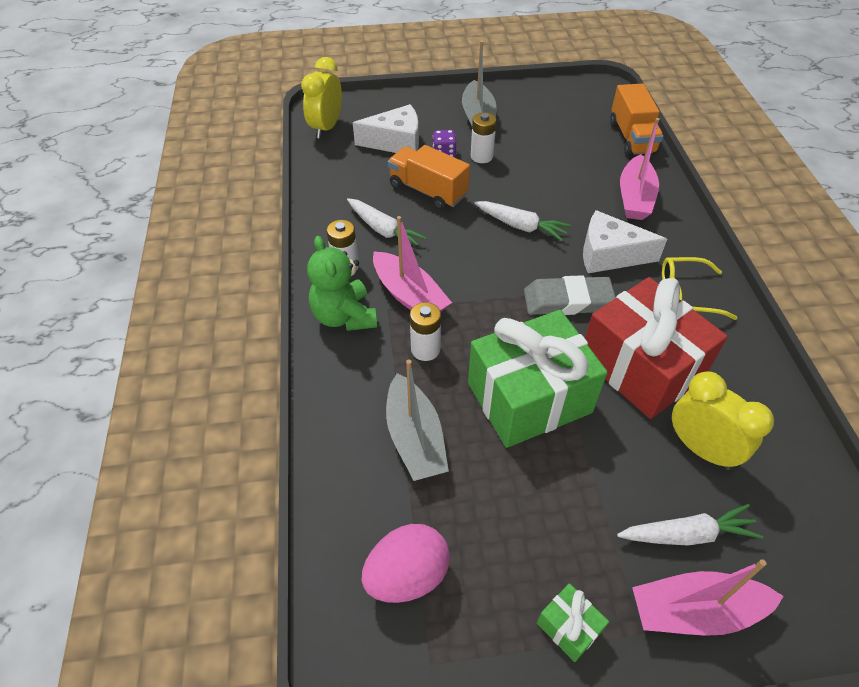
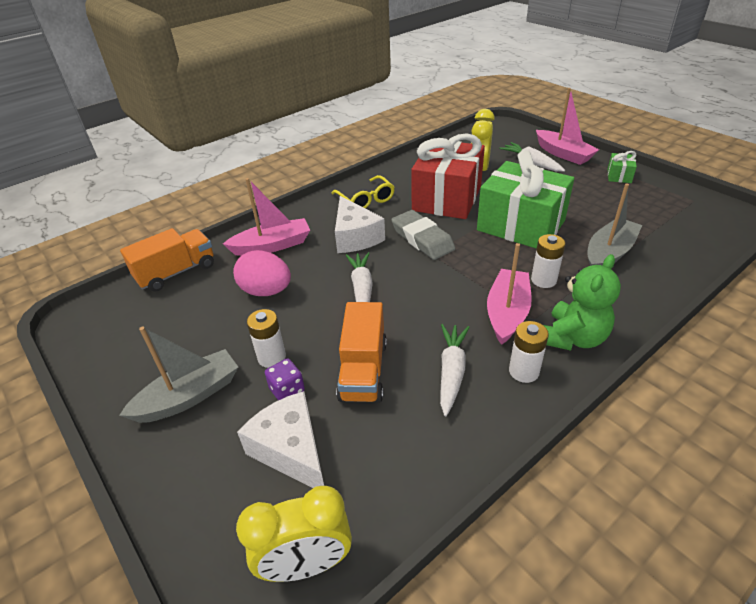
camera: 120 degrees left, 10 degrees down
(407, 575) = (676, 221): pink egg -> pink egg (266, 291)

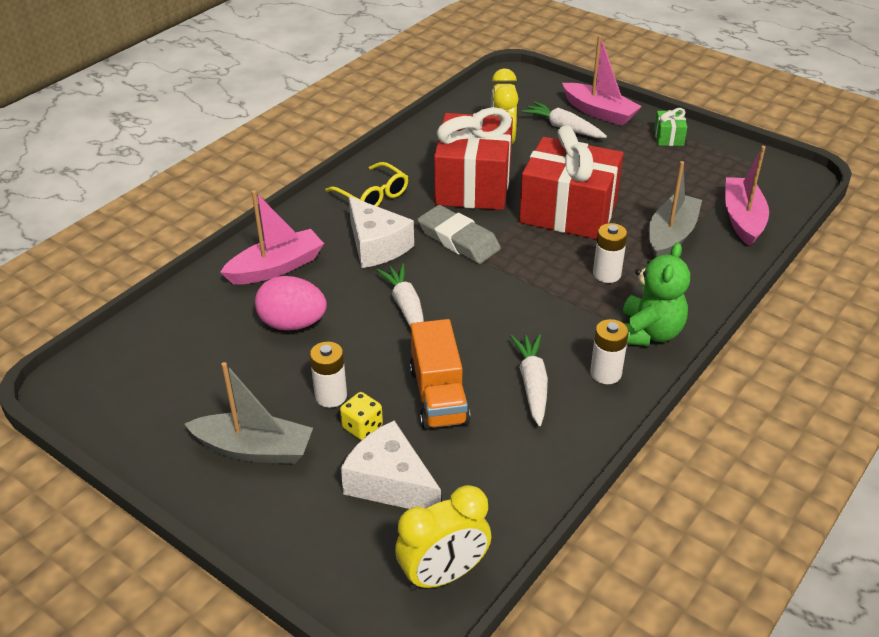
camera: 15 degrees left, 0 degrees up
(176, 272) = (167, 314): orange truck -> none
(189, 396) = (254, 449): grey boat -> grey boat turned 60 degrees clockwise
(287, 390) = (362, 427): purple dice -> yellow dice
(507, 313) = (575, 315): pink boat -> pink boat (742, 219)
(520, 225) = (568, 212): green gift -> red gift

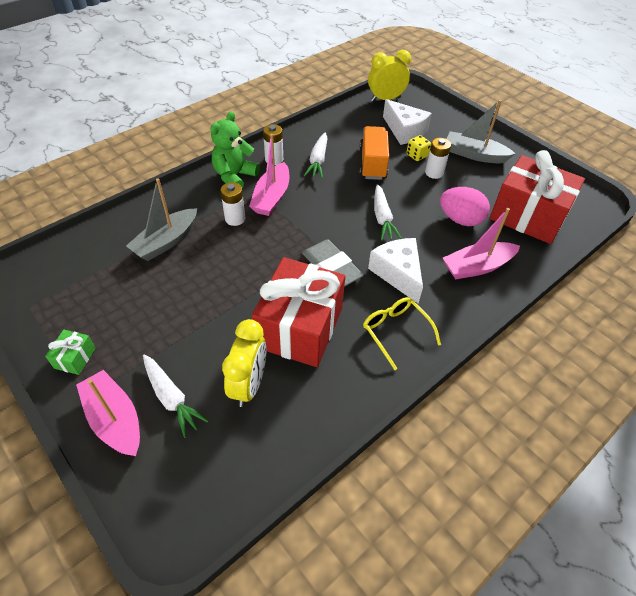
camera: 170 degrees left, 10 degrees up
(568, 212) = (231, 279): red gift -> red gift (528, 216)
(742, 219) = (99, 247): pink boat -> pink boat (271, 197)

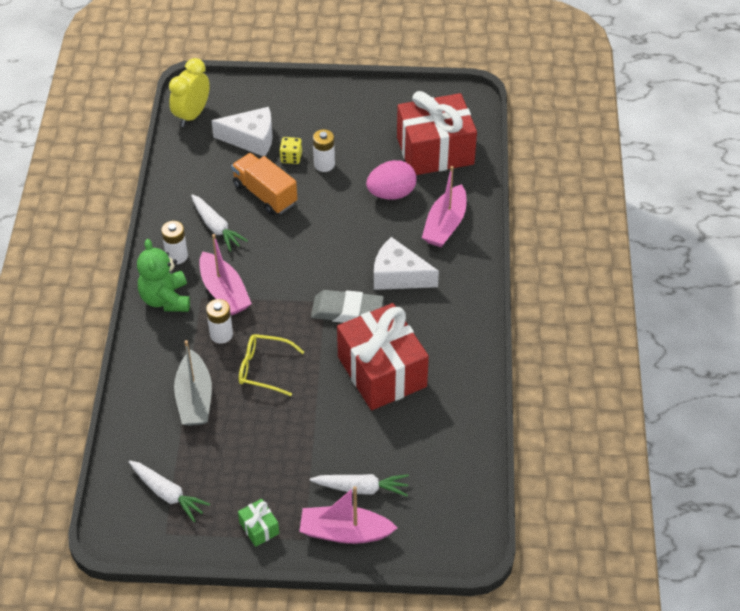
camera: 45 degrees left, 0 degrees up
(249, 385) = (398, 436): yellow clock -> none
(382, 218) = (334, 239): white carrot -> white carrot (167, 494)
(396, 332) = (446, 319): yellow glasses -> yellow glasses (264, 368)
(474, 154) = (335, 121): grey boat -> none

